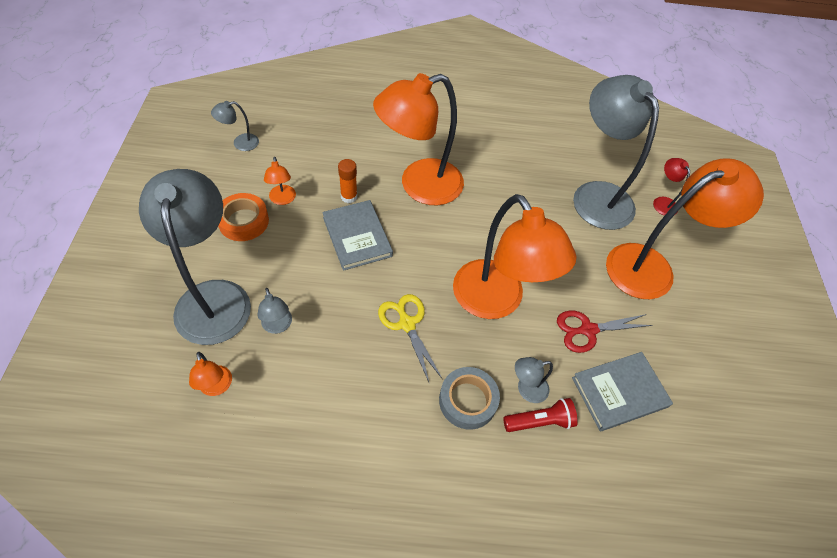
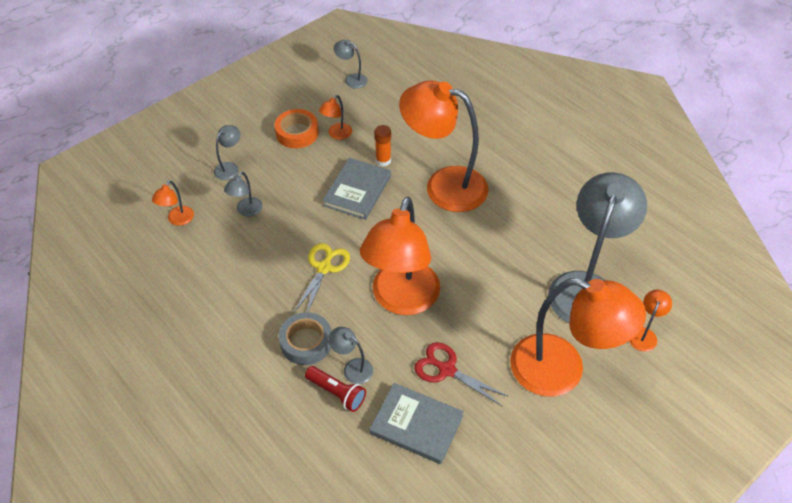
camera: 50 degrees right, 5 degrees down
(213, 297) = (230, 167): grey lamp -> grey lamp, size x0.41
(662, 202) = (644, 334): red lamp -> orange lamp

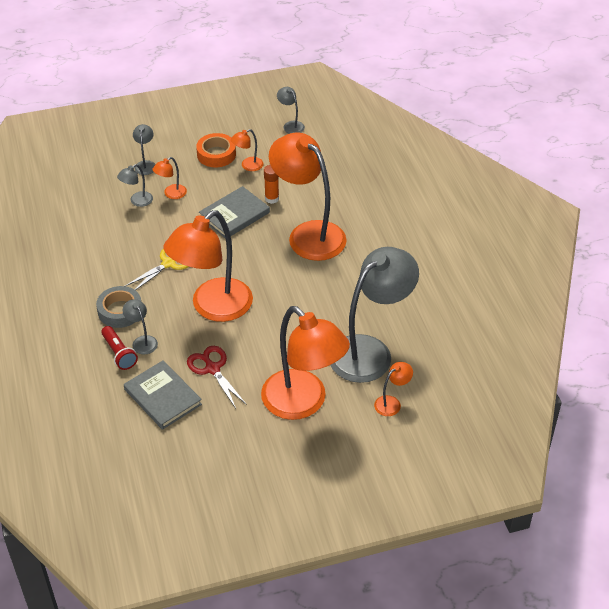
camera: 25 degrees right, 5 degrees down
(177, 220) = (81, 191): orange lamp -> orange lamp (171, 194)
(230, 167) = (145, 164): grey lamp -> grey lamp turned 60 degrees counterclockwise

